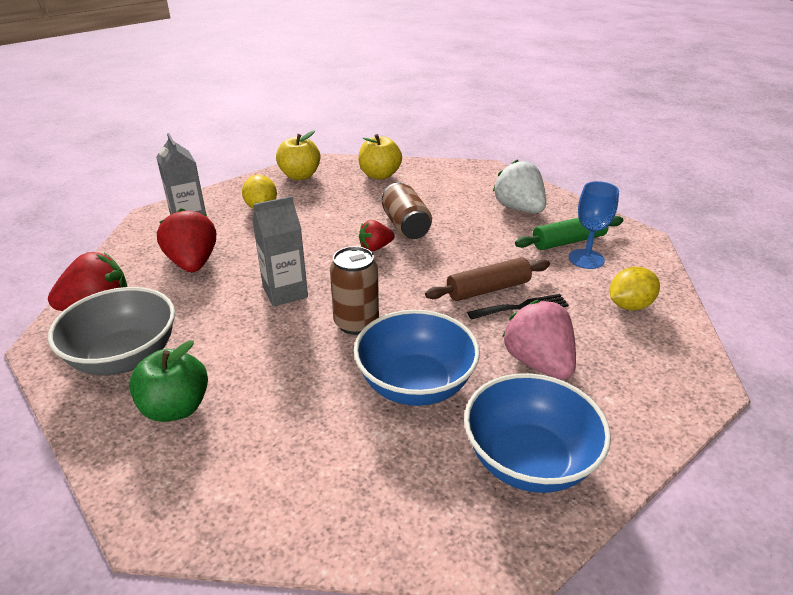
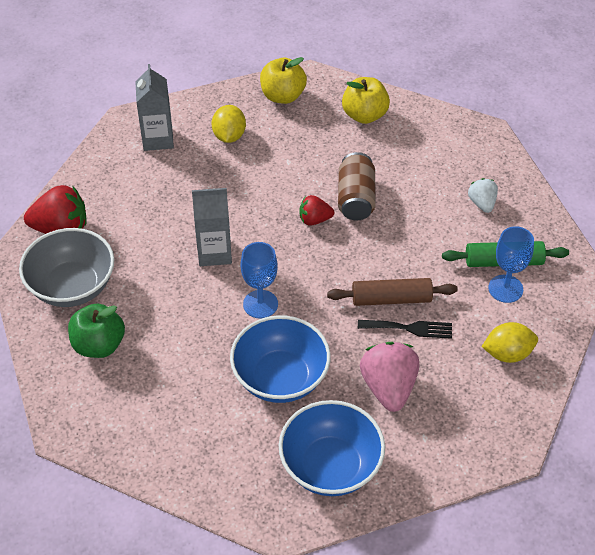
camera: 20 degrees right, 15 degrees up
(193, 263) = (147, 196): red strawberry -> none
(356, 323) = (260, 304): brown can -> blue goblet
(519, 208) = (482, 203): white strawberry -> white strawberry, size x0.57

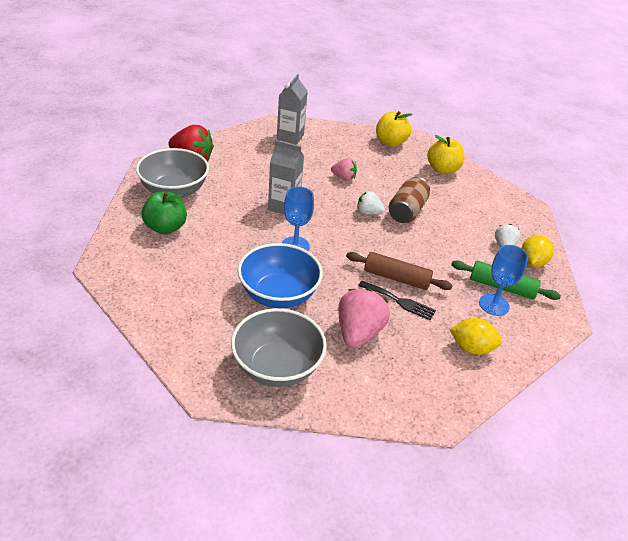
camera: 20 degrees right, 10 degrees down
(229, 136) = (339, 150): yellow lemon -> yellow lemon (532, 262)
(258, 178) = (344, 178): none -> pink strawberry
(314, 220) = (368, 212): red strawberry -> white strawberry
(330, 466) = (277, 367): blue bowl -> grey bowl

